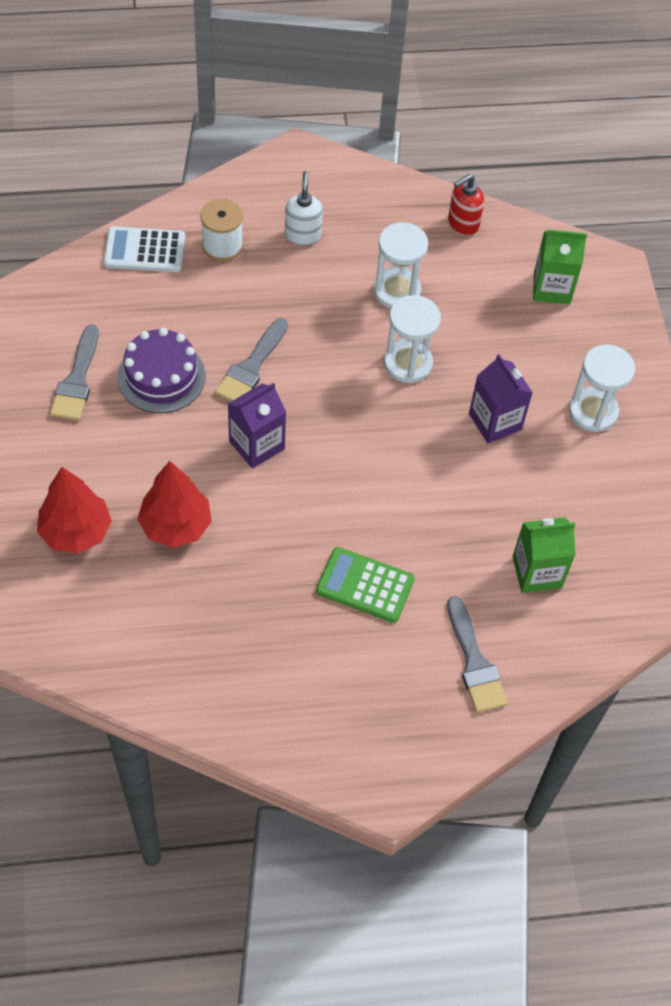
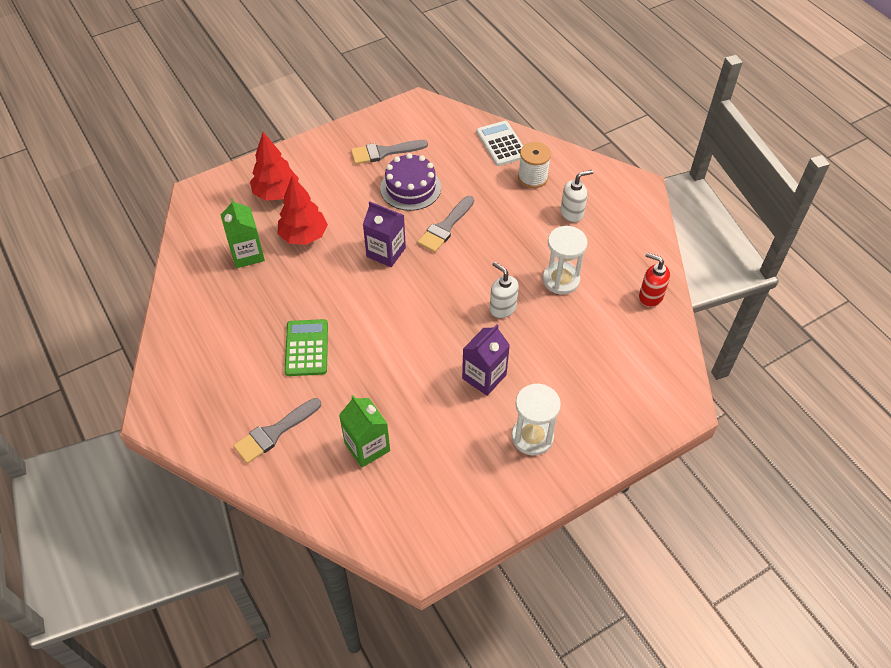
camera: 70 degrees right, 5 degrees down
(251, 367) = (445, 227): grey brush -> grey brush turned 60 degrees counterclockwise
(408, 363) = (502, 308): white hourglass -> white soap dispenser
(552, 288) = (632, 371): green carton -> green carton (247, 254)

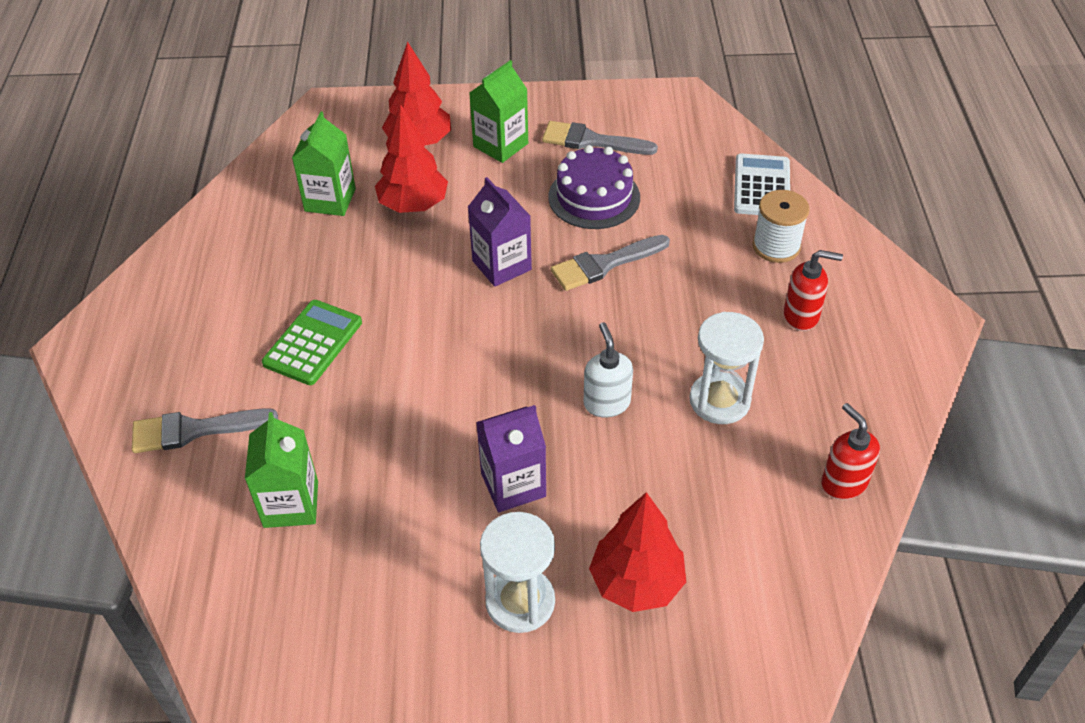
camera: 30 degrees right, 5 degrees down
(330, 176) = (500, 145): none -> green carton
(572, 213) = (801, 316): white soap dispenser -> red soap dispenser
(584, 397) = (636, 582): none -> red tree

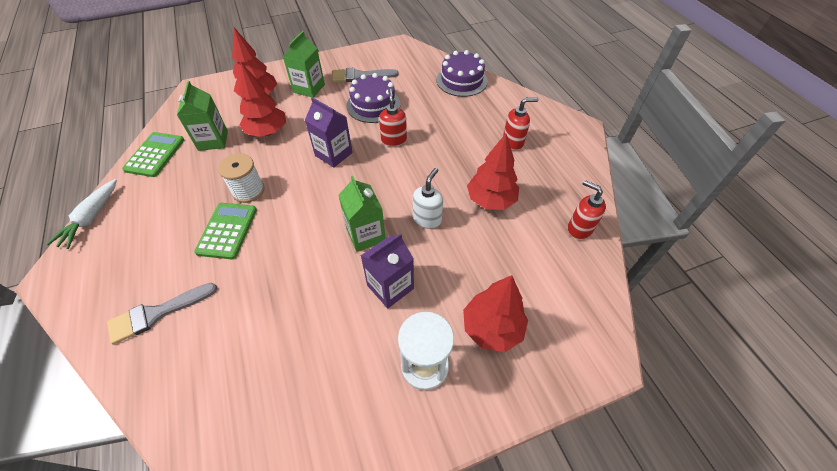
camera: 20 degrees left, 5 degrees up
(139, 277) = (91, 218): none -> white carrot
(243, 203) = (155, 155): none -> green calculator
(291, 504) = (243, 346): green carton -> green carton (366, 235)
(604, 264) = (394, 140): grey brush -> red soap dispenser
(606, 403) = (427, 219): white soap dispenser -> white soap dispenser turned 60 degrees clockwise
(719, 400) = (491, 200): white hourglass -> red tree
(762, 186) = (461, 80): white calculator -> purple cake
(776, 246) = (483, 109): white spool -> white spool (248, 190)

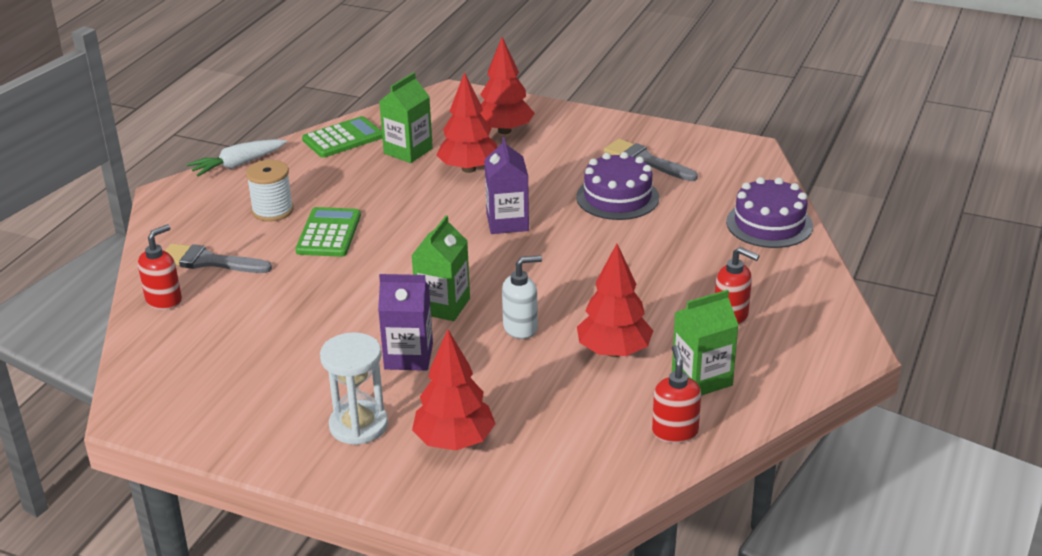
camera: 45 degrees right, 20 degrees down
(227, 231) = (329, 233): green calculator -> green calculator turned 45 degrees counterclockwise
(248, 190) = (386, 211): white spool -> white spool (272, 210)
(309, 88) = (568, 147): green carton -> green carton (702, 379)
(394, 140) = (590, 242): red soap dispenser -> red soap dispenser (164, 300)

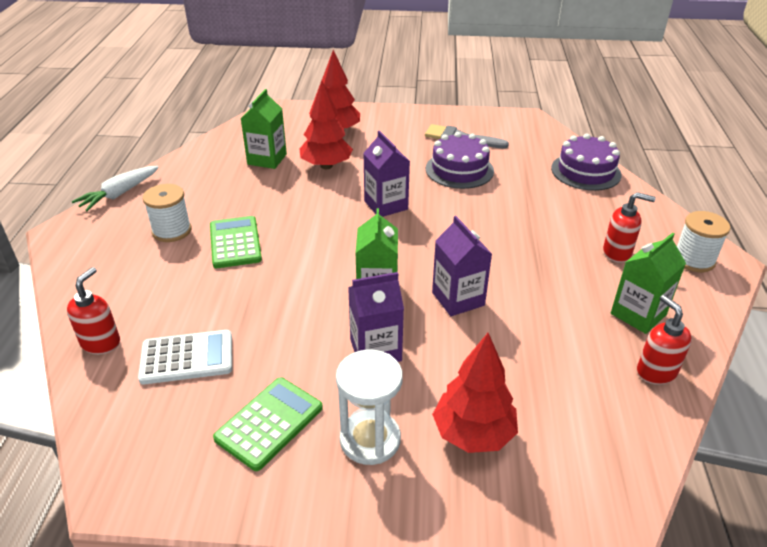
camera: 20 degrees left, 5 degrees up
(209, 261) = (131, 292): grey brush -> none
(233, 328) = (187, 358): none -> white calculator
(343, 138) = (205, 157): green calculator -> green calculator (269, 423)
(521, 328) = (458, 299): white soap dispenser -> purple carton
(614, 351) = (550, 304): red tree -> none
(814, 340) = (693, 260): none -> white spool

